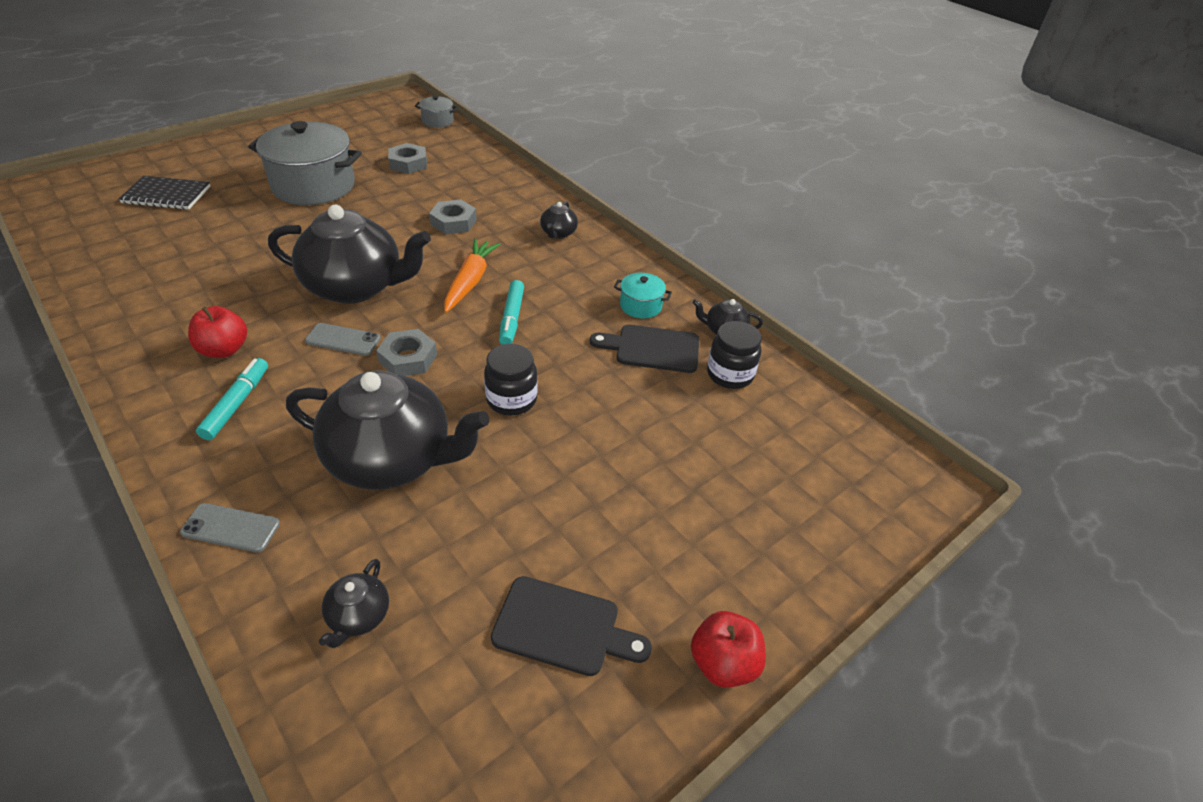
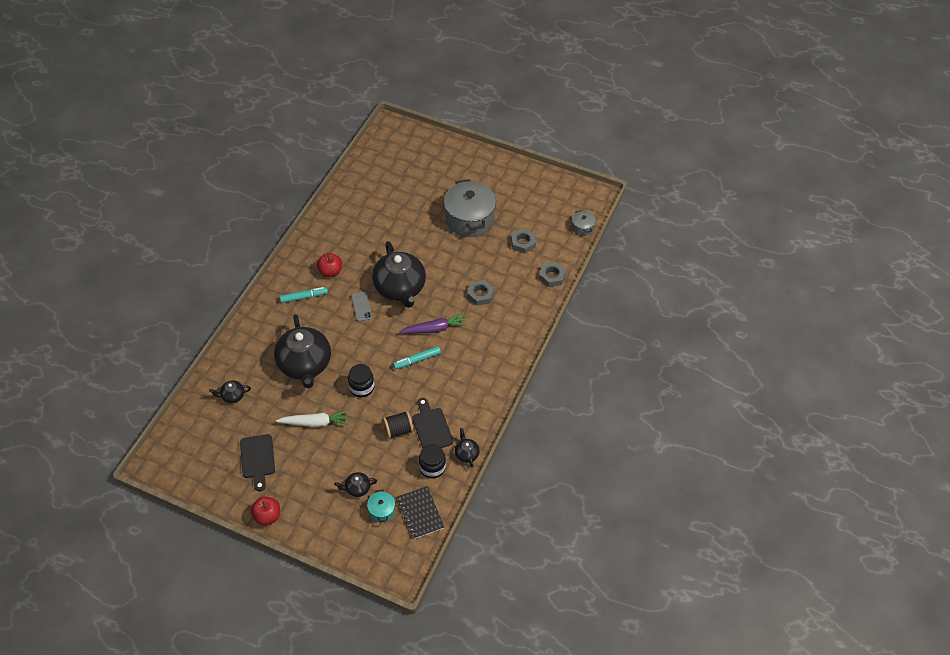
camera: 65 degrees right, 10 degrees up
(167, 195) = (419, 172): black notebook -> black notebook (420, 513)
(231, 528) = (247, 337): grey phone -> none
(408, 358) = (364, 336): grey nut -> grey nut (552, 276)
(470, 281) = (434, 329): orange carrot -> purple carrot
(539, 491) = (315, 423): none -> white carrot
(558, 233) = (504, 344): black teapot -> black teapot (357, 488)
(632, 387) = (398, 430): none -> black spool
(640, 306) = (463, 409): turquoise pot -> turquoise pot (381, 511)

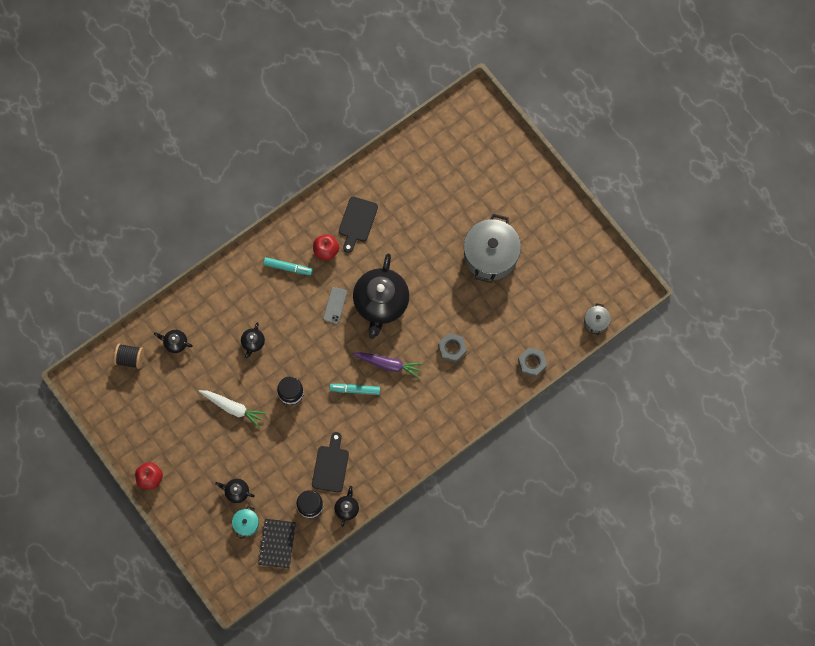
camera: 30 degrees right, 20 degrees up
(257, 459) = (167, 418): black cutting board -> black cutting board (357, 222)
(305, 365) = (253, 343): black teapot -> black teapot, size x0.42
(398, 430) = (300, 453): black spool -> black spool (130, 358)
(523, 243) = (526, 310): grey nut -> none

